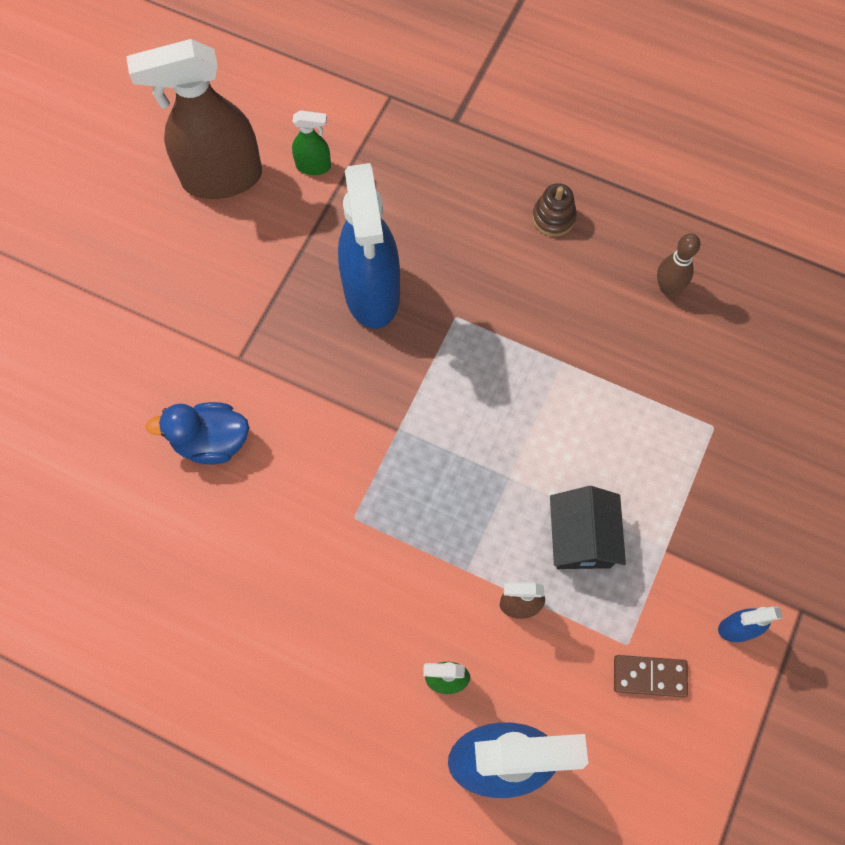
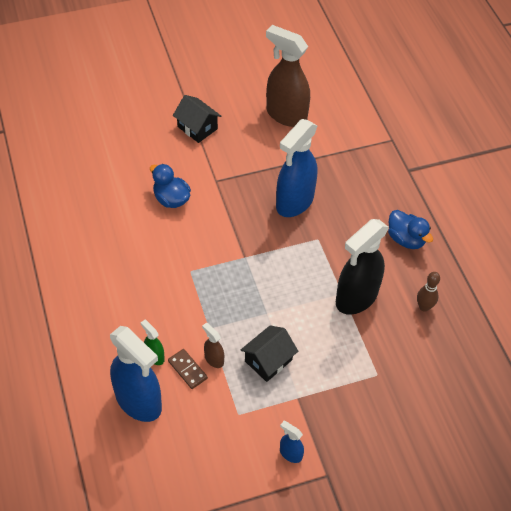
camera: 45 degrees right, 15 degrees down
(125, 304) = (197, 128): none -> black house
(314, 166) = (327, 139): green spray bottle -> none
(553, 217) = (406, 239): brown stacking toy -> blue duck
(585, 351) = (356, 298): none -> black spray bottle
(649, 676) = (233, 433): brown domino -> brown domino (187, 370)

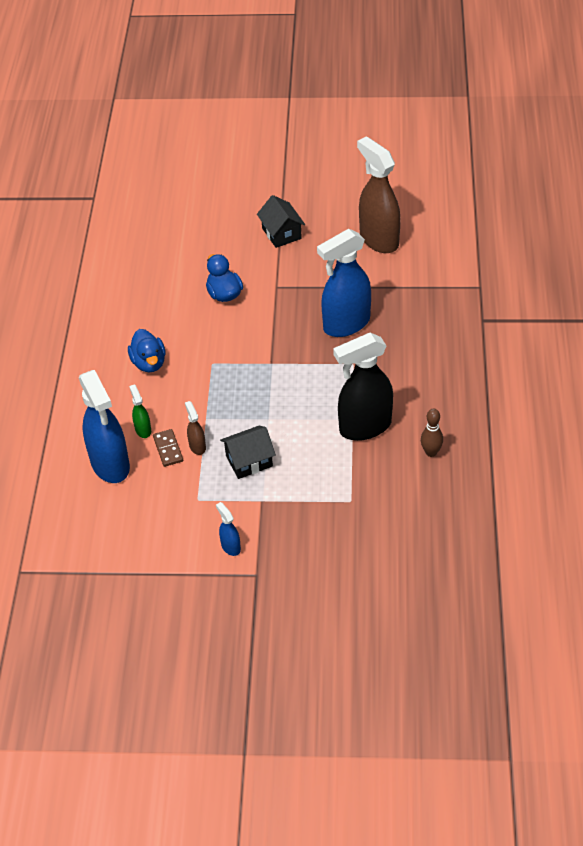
camera: 25 degrees right, 5 degrees down
(406, 239) = (445, 385): blue duck -> blue duck (149, 363)

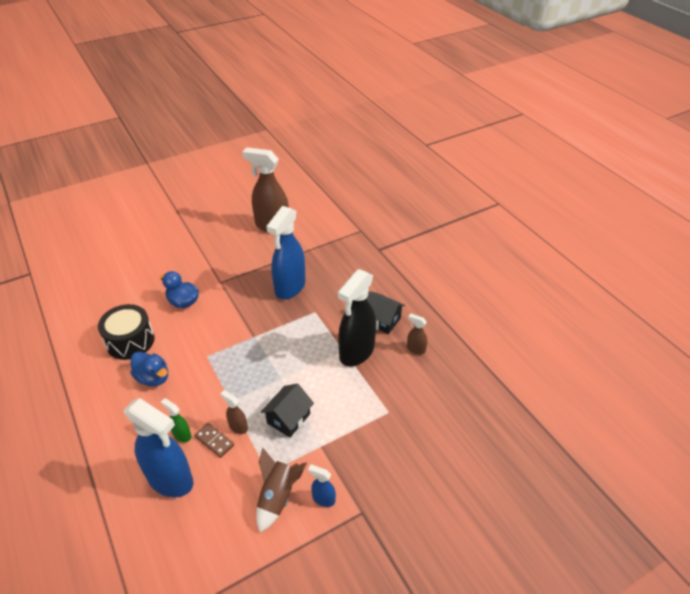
camera: 35 degrees left, 5 degrees down
(149, 315) = (130, 341): none -> black drum
(192, 525) = (278, 497): none -> brown rocket
(281, 233) = (199, 246): black house -> black house (382, 320)
(431, 452) = (415, 349): brown bowling pin -> brown spray bottle

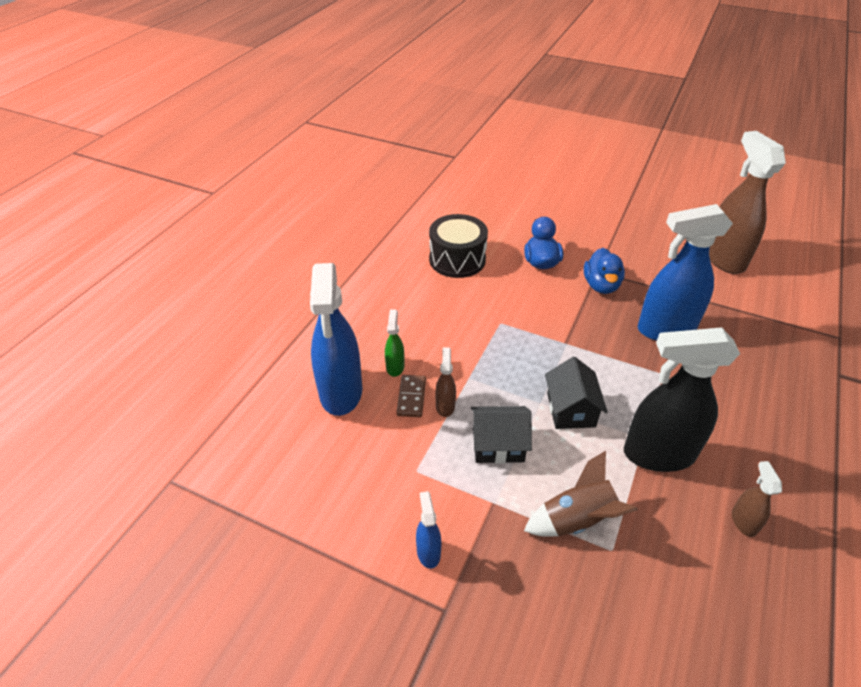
camera: 55 degrees right, 0 degrees up
(153, 378) = (435, 302): blue duck -> blue duck (601, 285)
(278, 497) = (394, 501): brown rocket -> brown rocket (577, 520)
(382, 320) = (738, 451): black house -> black house (571, 410)

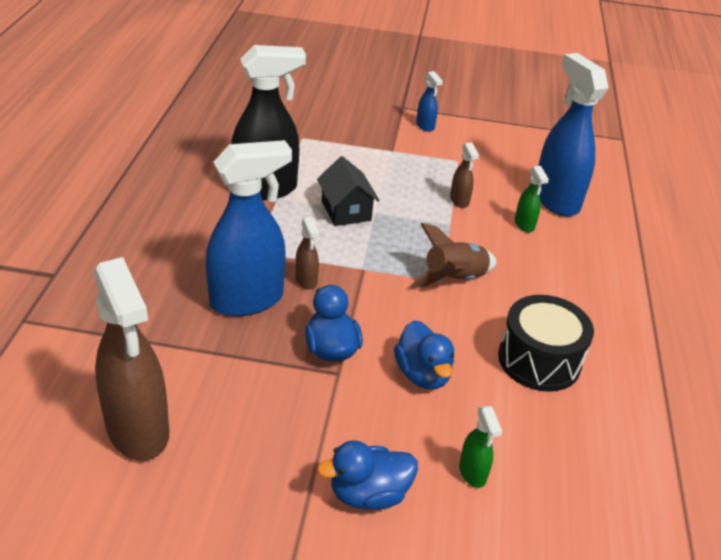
camera: 160 degrees right, 5 degrees down
(411, 397) = (492, 203): brown domino -> none
(498, 445) = (402, 181): black house -> none
(529, 216) = (472, 473): none -> green spray bottle
(577, 520) = (329, 148): brown rocket -> brown rocket (454, 280)
(589, 216) = (368, 494): none -> blue duck
(743, 521) = (203, 159): brown spray bottle -> brown spray bottle (306, 280)

